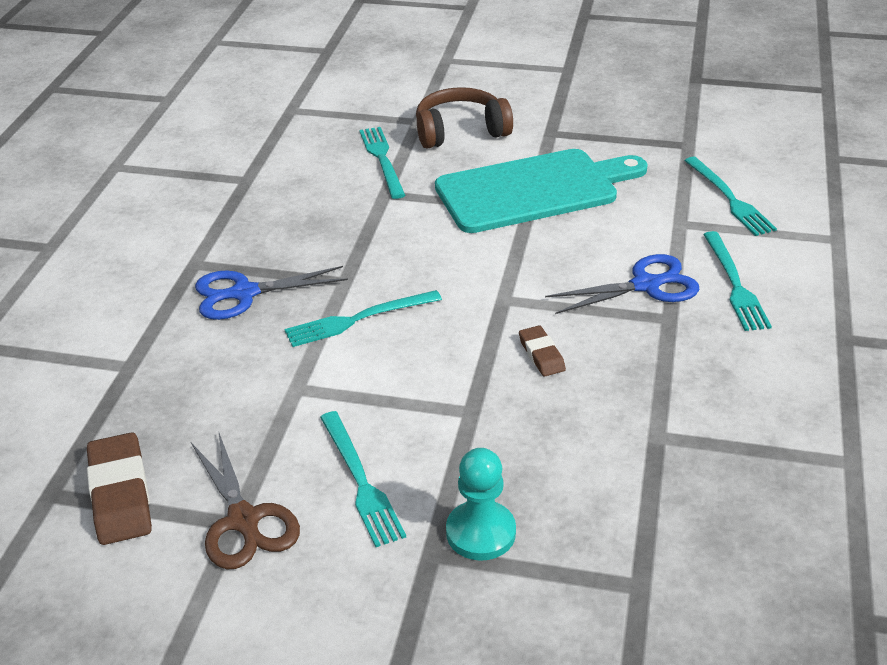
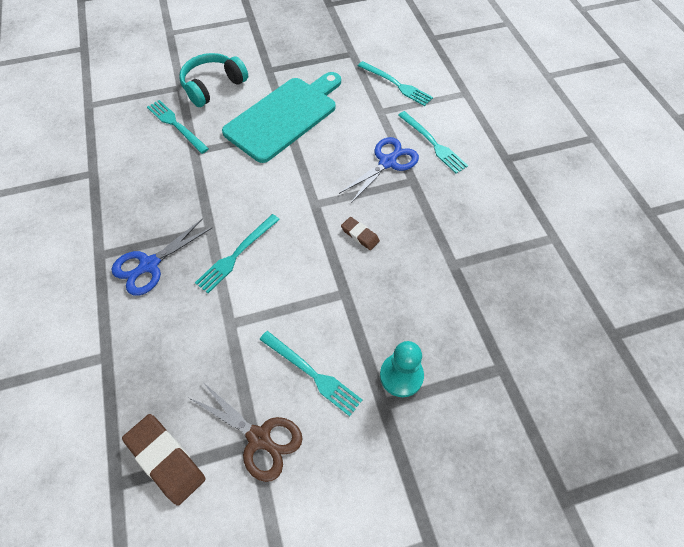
camera: 30 degrees left, 20 degrees up
(460, 131) = (213, 86): brown headphones -> turquoise headphones

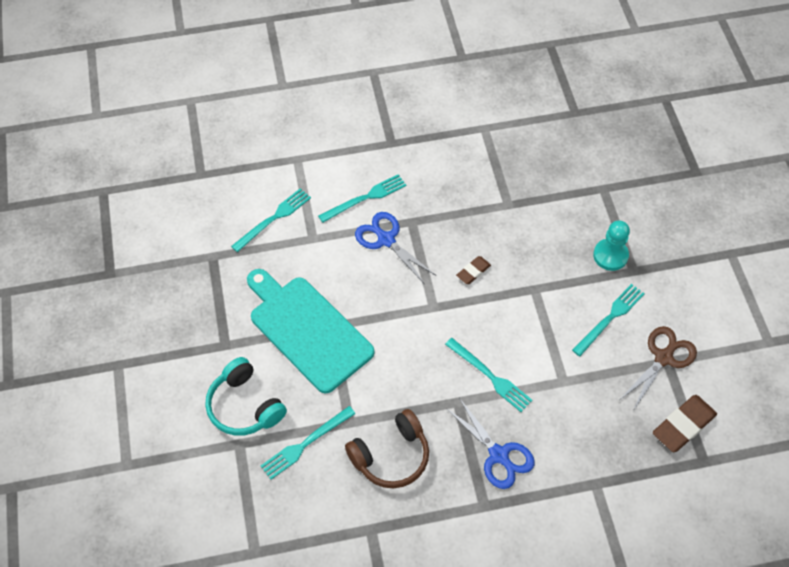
camera: 85 degrees left, 0 degrees up
(158, 182) = (391, 456): none -> brown headphones

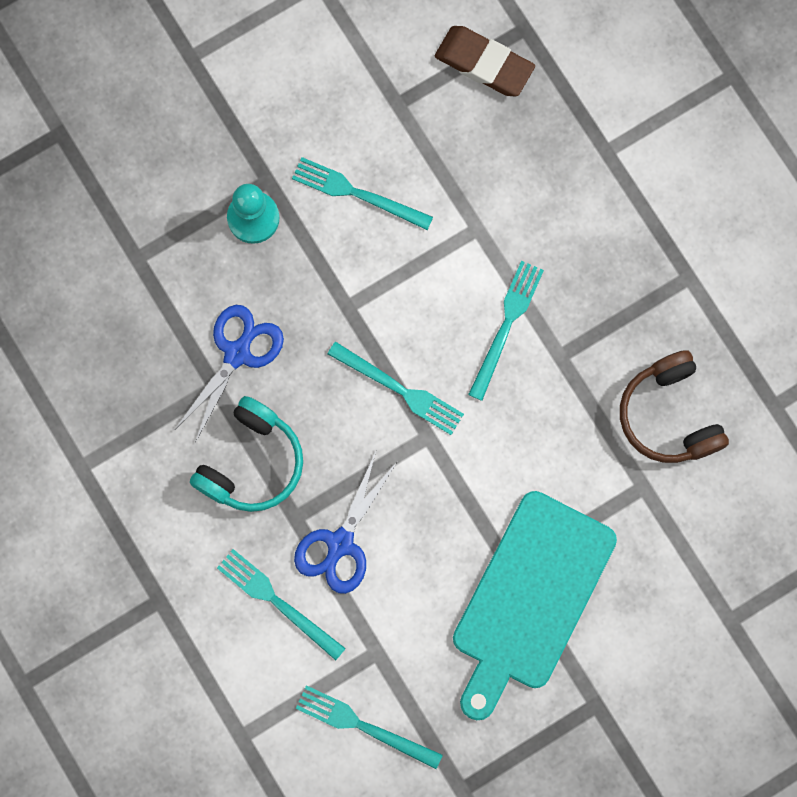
camera: 110 degrees left, 20 degrees up
(244, 406) = (675, 636): turquoise headphones -> turquoise headphones (251, 462)
(305, 444) = (696, 532): turquoise fork -> turquoise fork (399, 389)
(391, 456) = (669, 415): brown headphones -> brown headphones turned 150 degrees counterclockwise
(473, 271) = (349, 400): brown eraser -> none
(499, 456) = (615, 279): blue scissors -> blue scissors (238, 352)
(664, 357) = (392, 109): brown scissors -> none

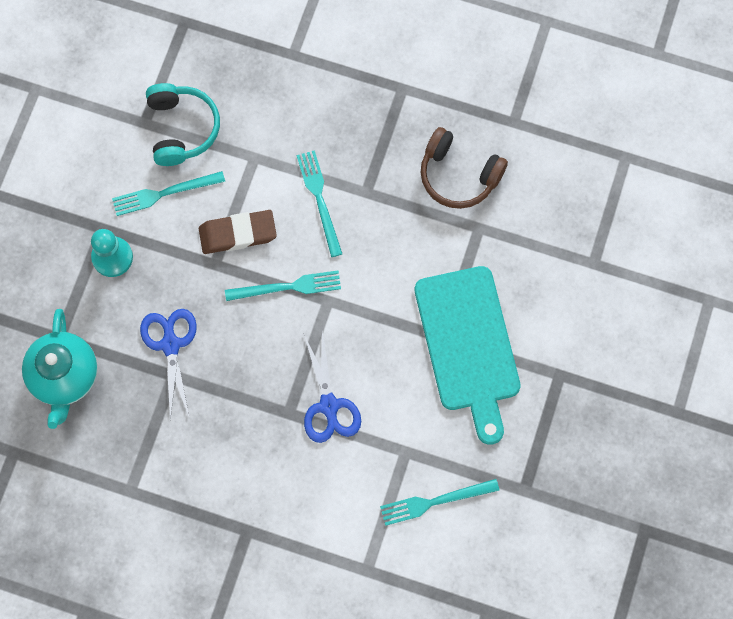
camera: 40 degrees left, 5 degrees down
(111, 302) = (65, 376): none -> turquoise teapot
(251, 462) = (234, 402): turquoise headphones -> turquoise headphones (182, 128)
(277, 602) = (320, 471): turquoise fork -> none
(484, 64) = (177, 60): brown eraser -> brown eraser (238, 234)

